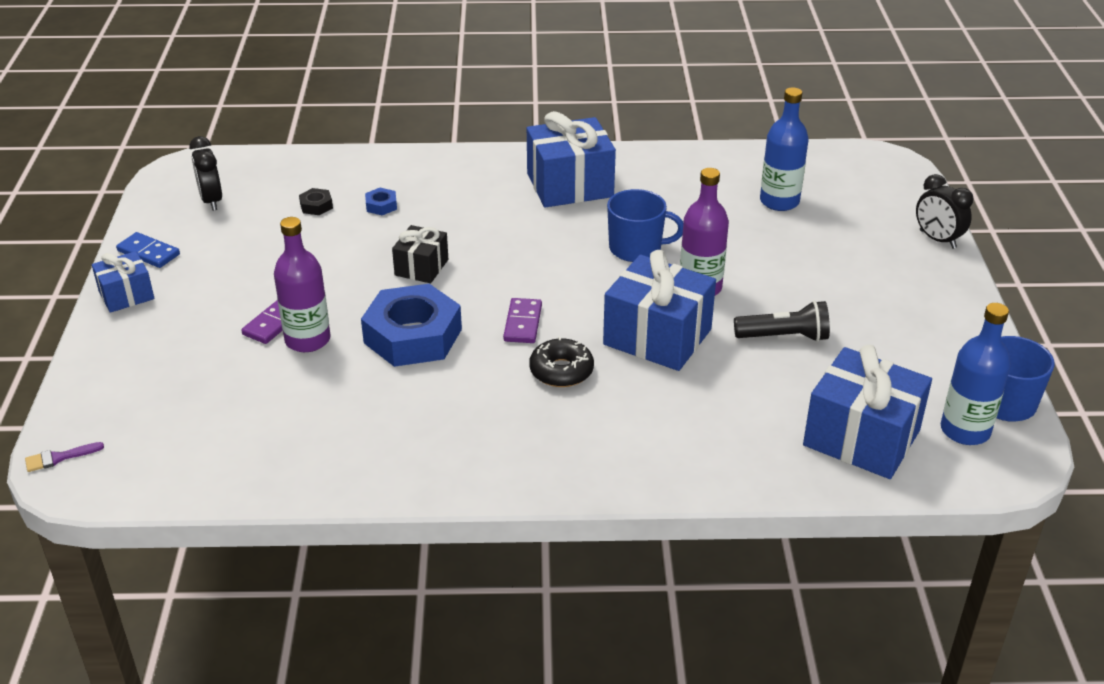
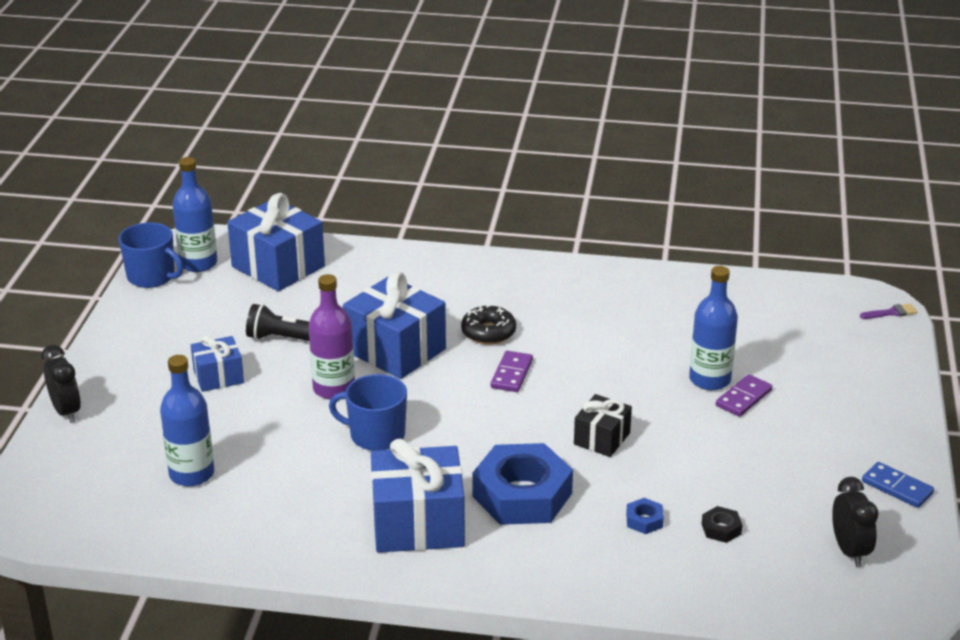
camera: 170 degrees left, 5 degrees down
(126, 295) = (899, 441): blue gift -> blue gift (218, 376)
(307, 340) = (709, 380): purple bottle -> blue bottle
(413, 336) = (613, 373): blue nut -> blue nut (522, 495)

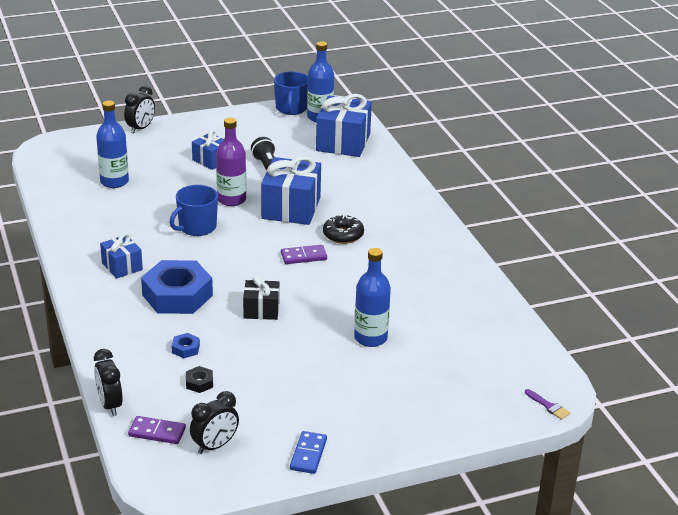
camera: 60 degrees right, 0 degrees up
(376, 435) = (197, 227): blue mug -> blue mug turned 120 degrees counterclockwise
(418, 524) = (122, 266): blue gift -> blue gift, size x0.56
(725, 615) = (110, 405): none -> black clock
(743, 398) = (361, 358): purple domino -> purple domino (157, 432)

